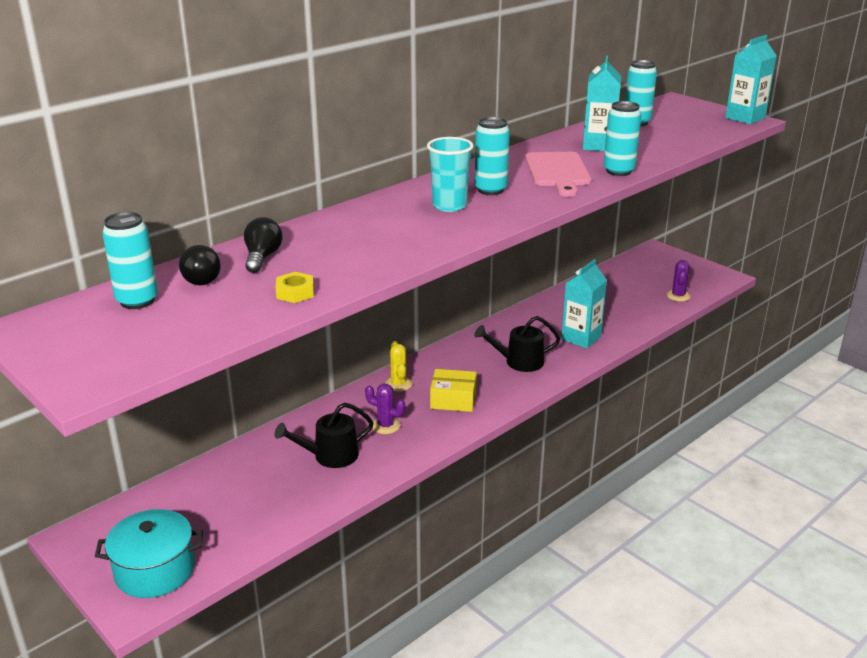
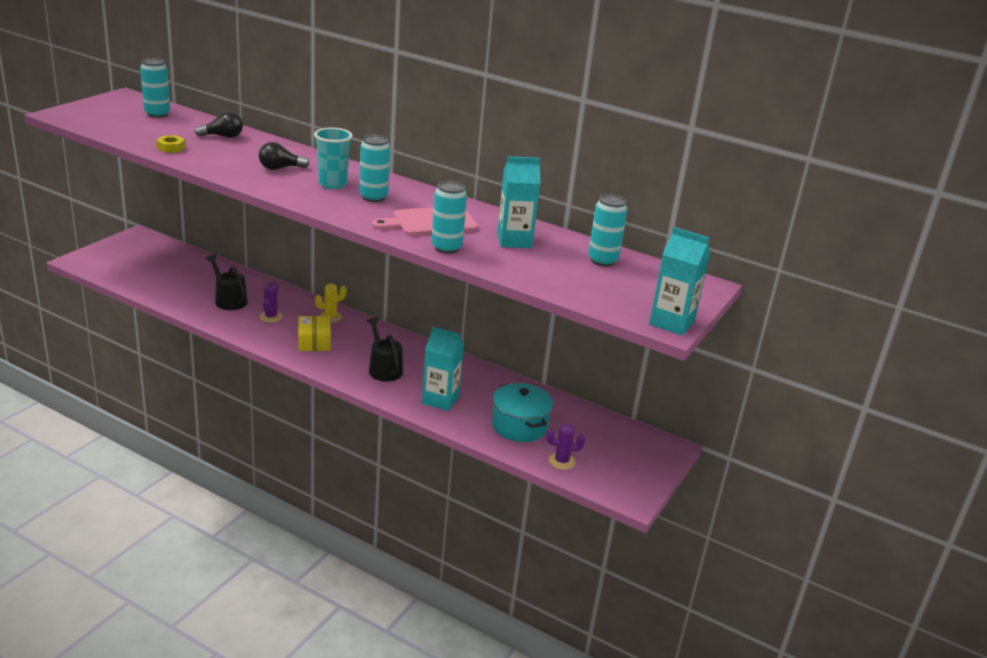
camera: 70 degrees right, 0 degrees up
(155, 570) = (108, 261): turquoise pot -> turquoise pot (519, 426)
(204, 278) = (190, 125): black light bulb -> black light bulb (280, 168)

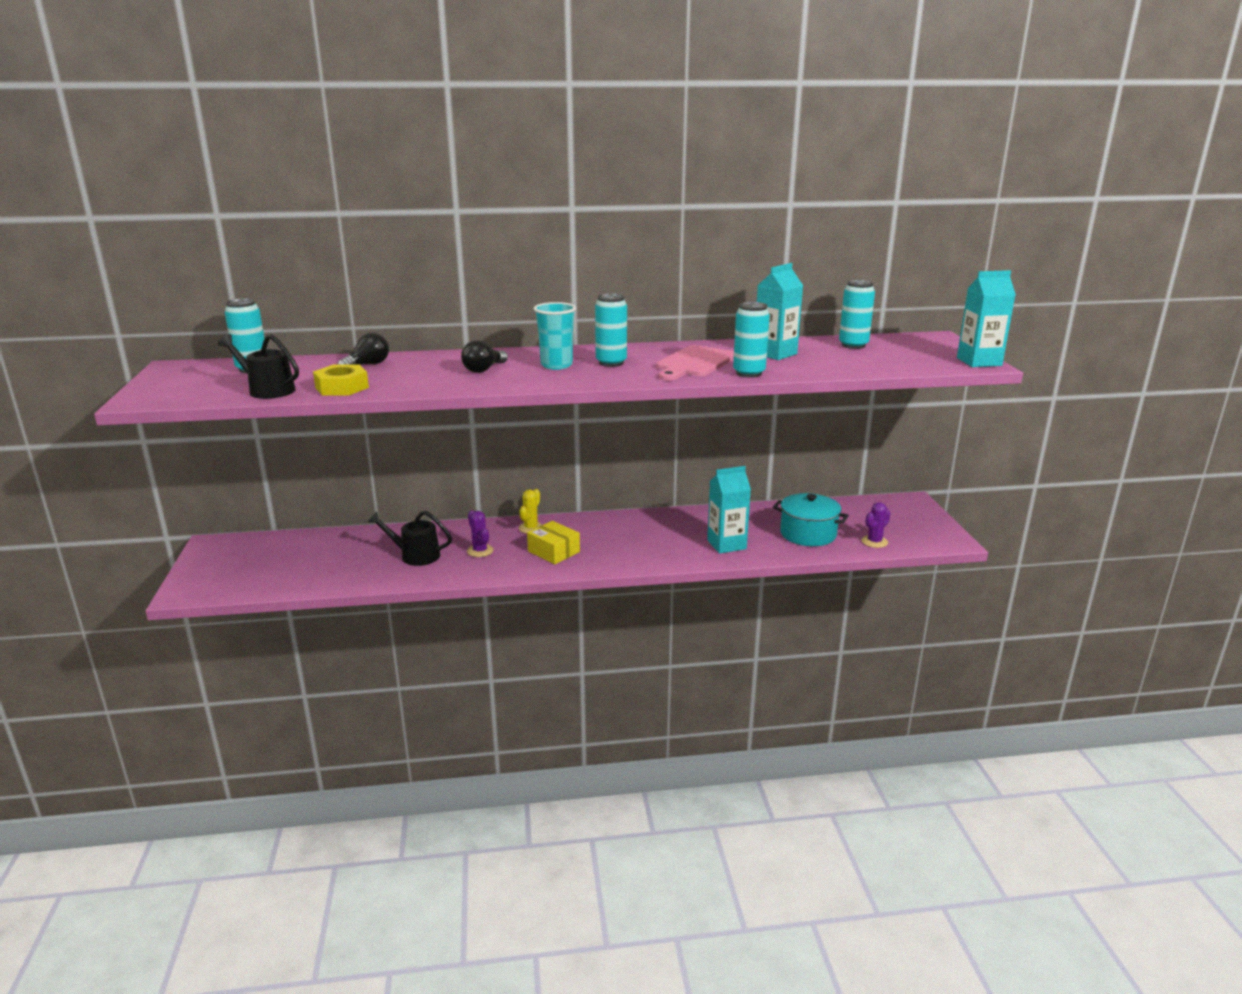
camera: 35 degrees left, 5 degrees down
(171, 148) = (342, 387): yellow nut -> yellow nut, size x1.54
(384, 369) = (646, 544): black watering can -> black watering can (267, 390)

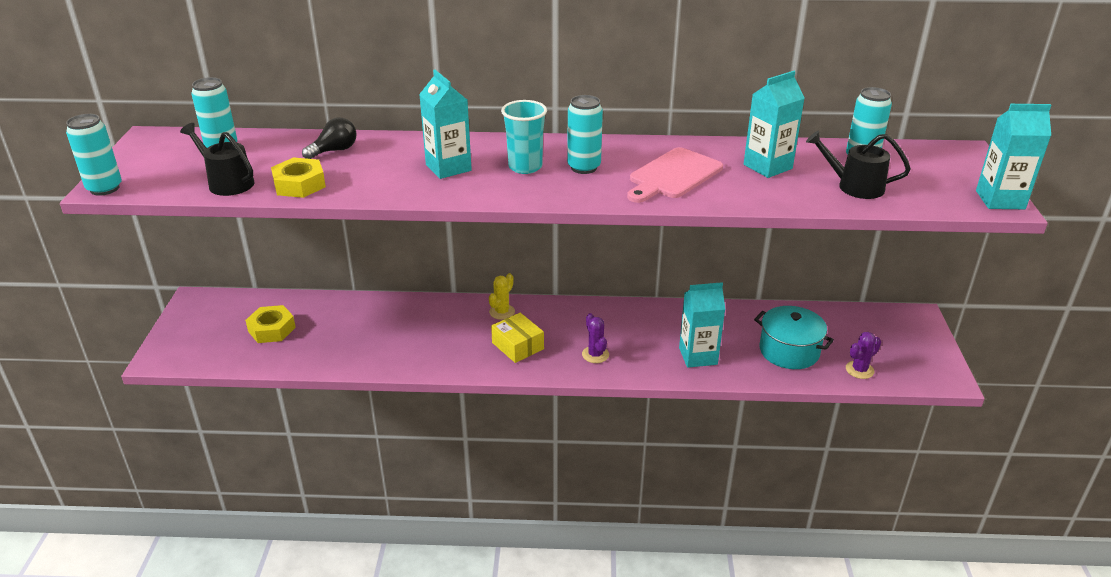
camera: 10 degrees right, 10 degrees up
(300, 560) = (271, 329): none -> yellow nut
(415, 555) = (381, 336): black watering can -> black watering can (855, 186)
(480, 551) = (445, 337): purple cactus -> purple cactus (595, 355)
(484, 369) = (448, 168): black light bulb -> turquoise carton
(749, 373) = (727, 198): turquoise can -> turquoise can (104, 188)

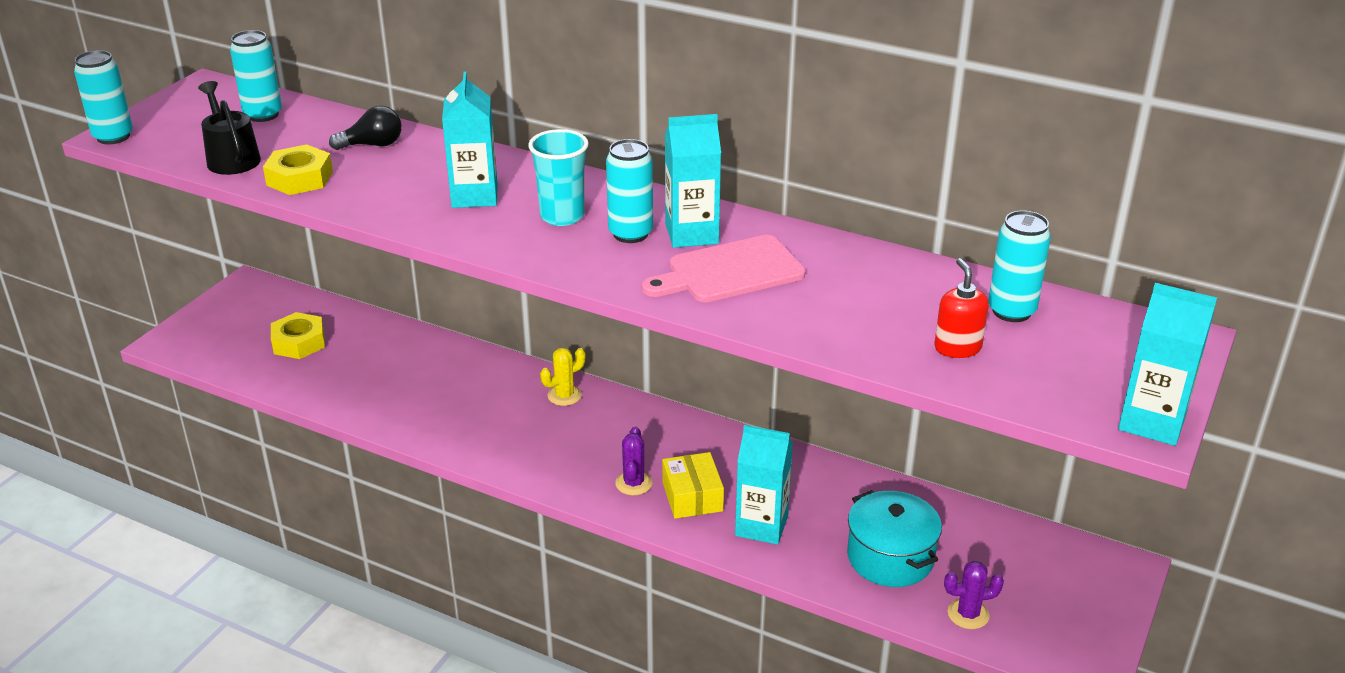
camera: 25 degrees right, 0 degrees up
(517, 346) = (550, 443): yellow box -> yellow box (692, 496)
(767, 166) = (866, 290): turquoise carton -> turquoise carton (691, 234)
(855, 186) = (957, 347): black watering can -> red soap dispenser

